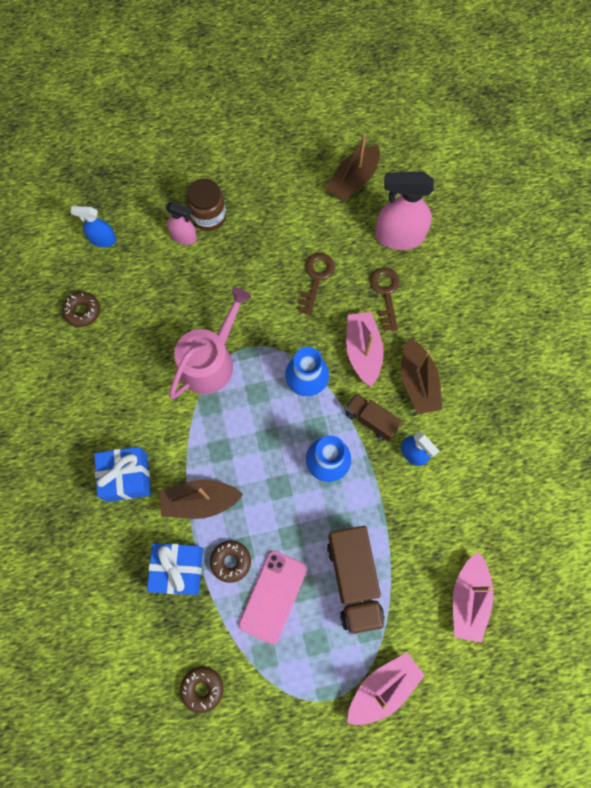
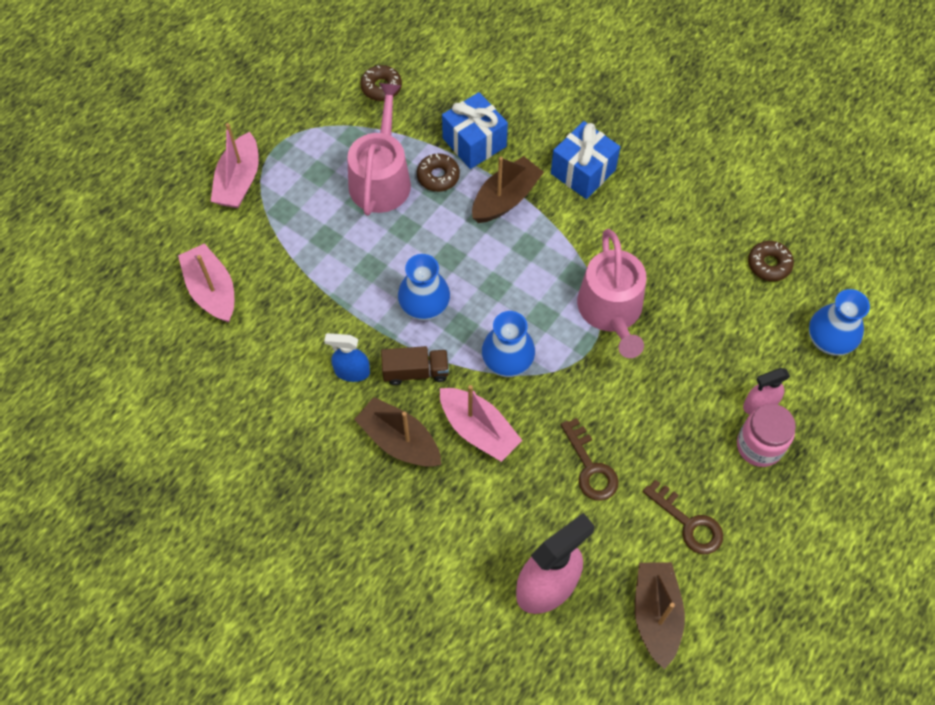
camera: 140 degrees right, 10 degrees down
(102, 239) = (829, 340): blue spray bottle -> blue vase
(209, 216) = (759, 446): brown jar -> pink jar
(273, 596) = (381, 178): pink phone -> pink watering can
(354, 580) = (323, 235): brown truck -> none
(386, 294) = (506, 507): brown key -> brown key (688, 522)

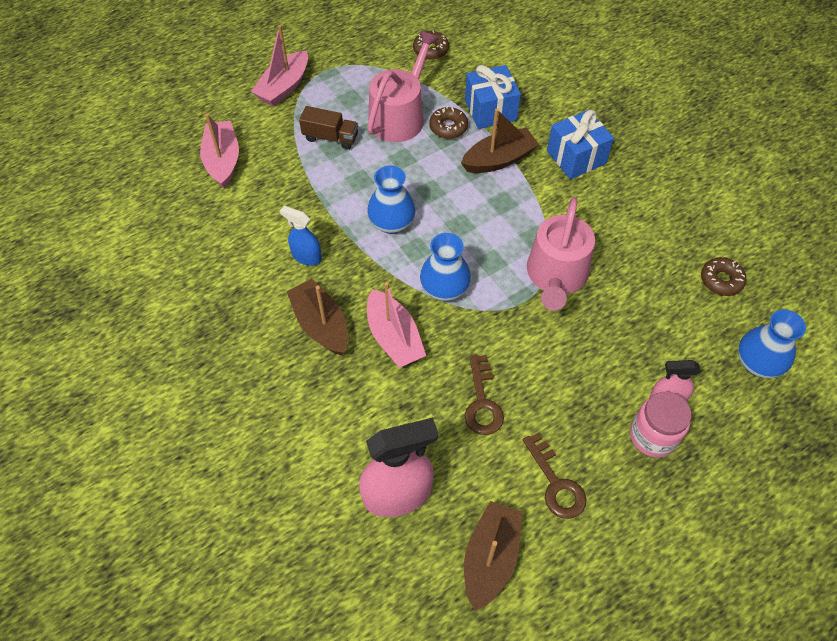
camera: 20 degrees right, 5 degrees down
(416, 371) = (360, 273): brown truck -> brown truck (330, 137)

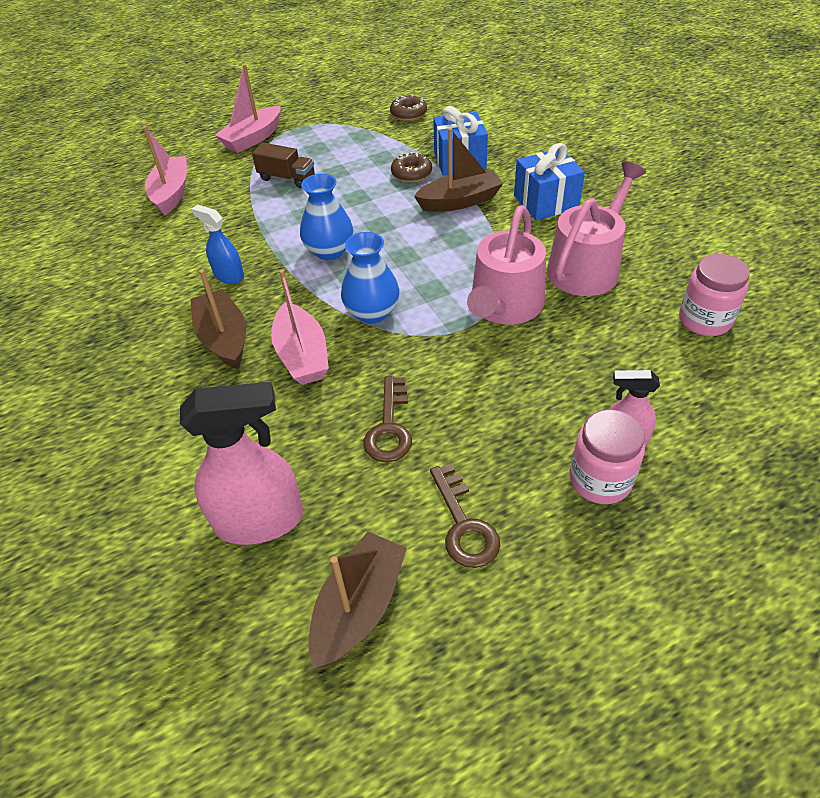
camera: 10 degrees right, 10 degrees down
(400, 115) = (363, 163): pink watering can -> pink watering can (587, 266)
(721, 280) = (704, 320): brown donut -> pink jar
(757, 363) = (746, 408): blue vase -> none

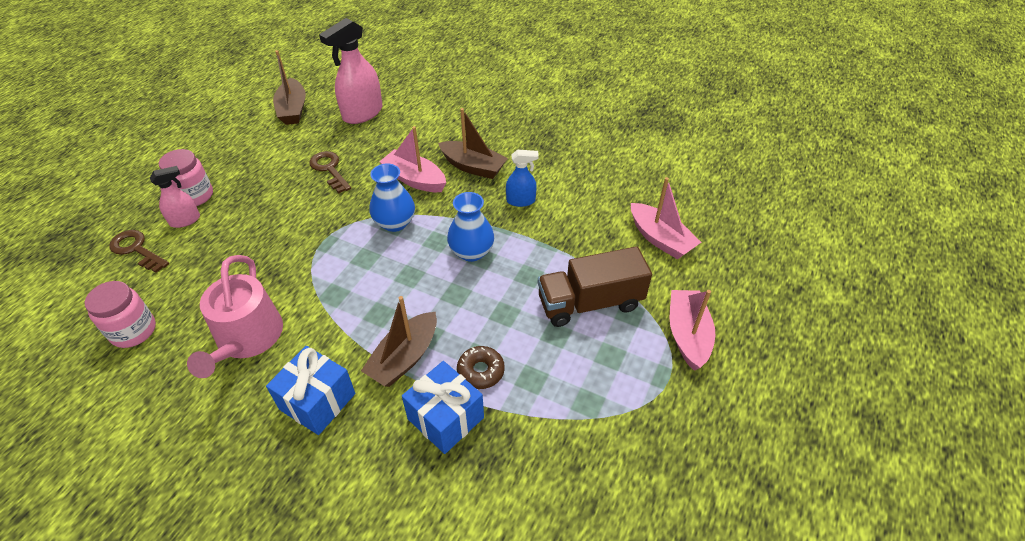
camera: 140 degrees right, 0 degrees up
(287, 178) = (590, 303): brown truck -> brown truck, size x1.68
(408, 114) = (574, 477): brown donut -> none
(464, 524) = (262, 150): brown key -> brown key (136, 250)
(504, 306) = (301, 270): pink watering can -> none

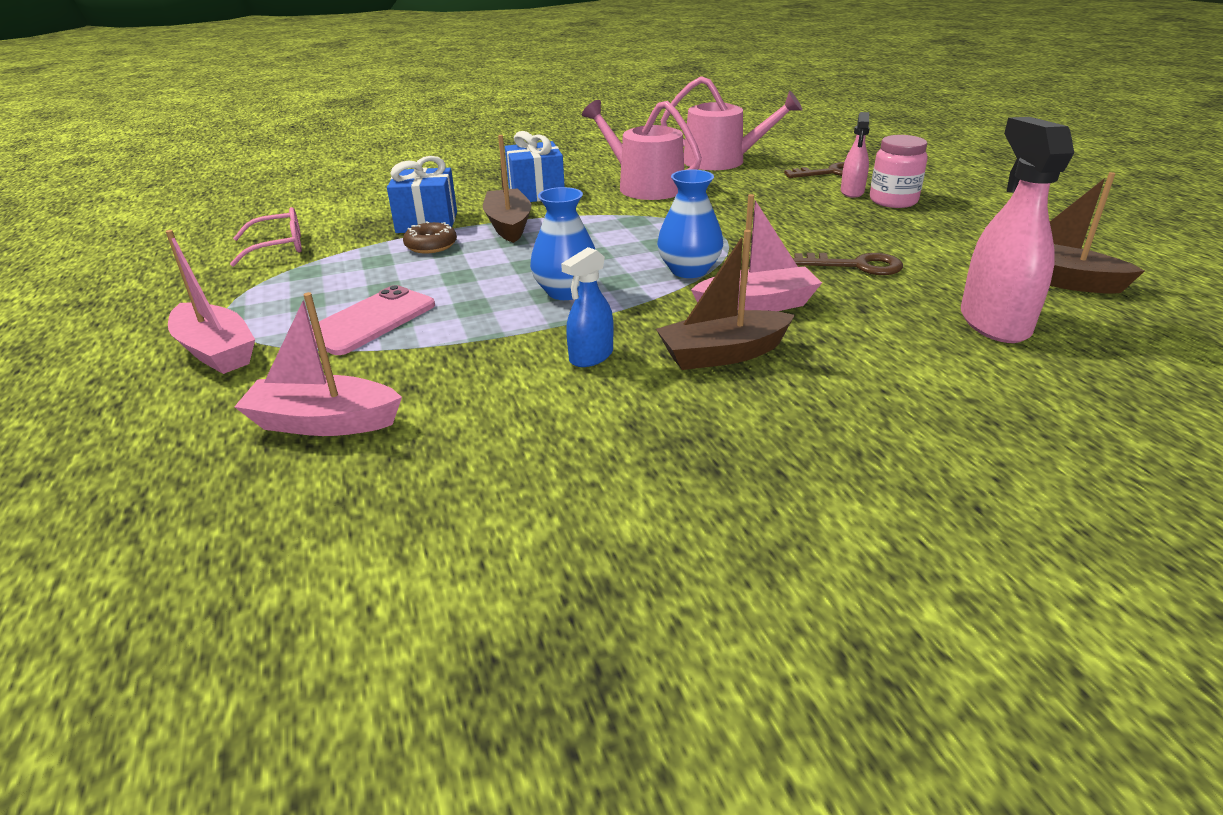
camera: 135 degrees right, 15 degrees down
(133, 331) = (722, 161): pink jar -> pink watering can
(582, 472) = (278, 247): none -> pink glasses
(590, 303) = (370, 321): brown truck -> pink phone

